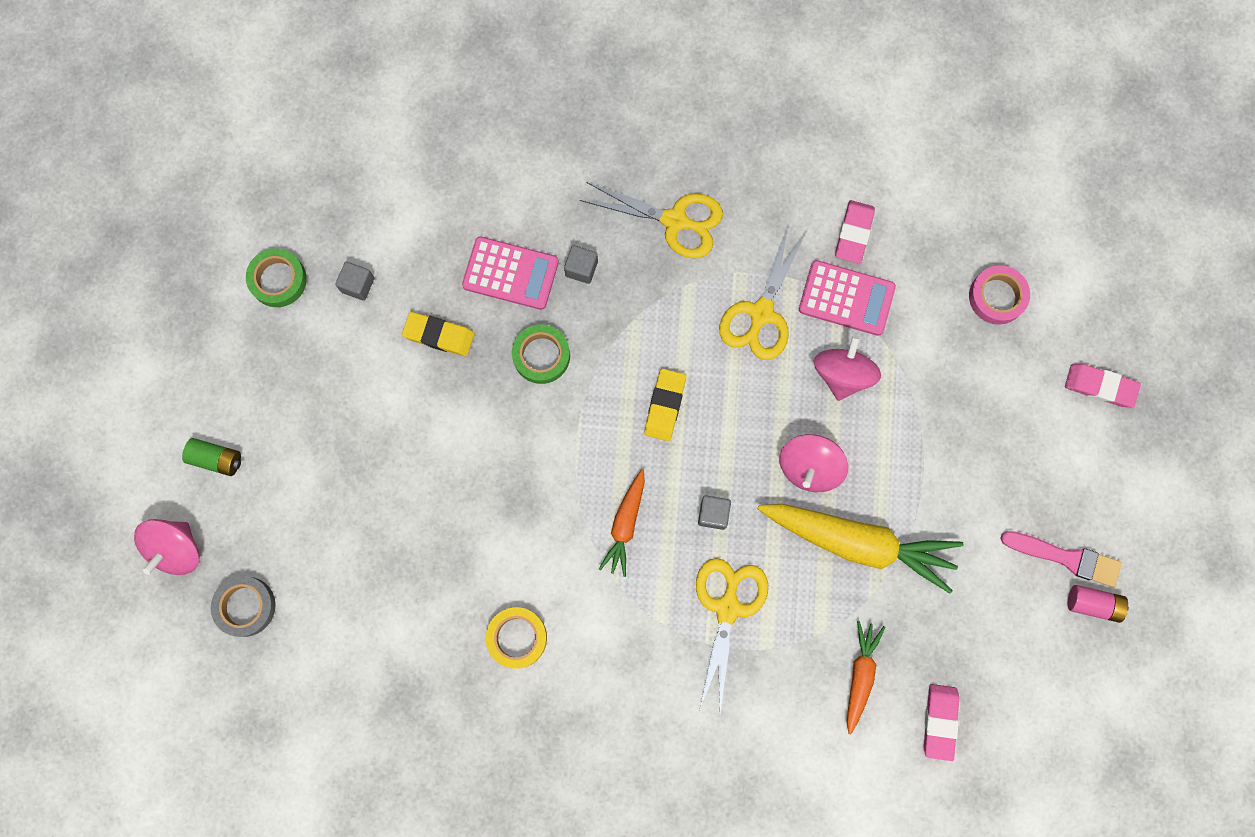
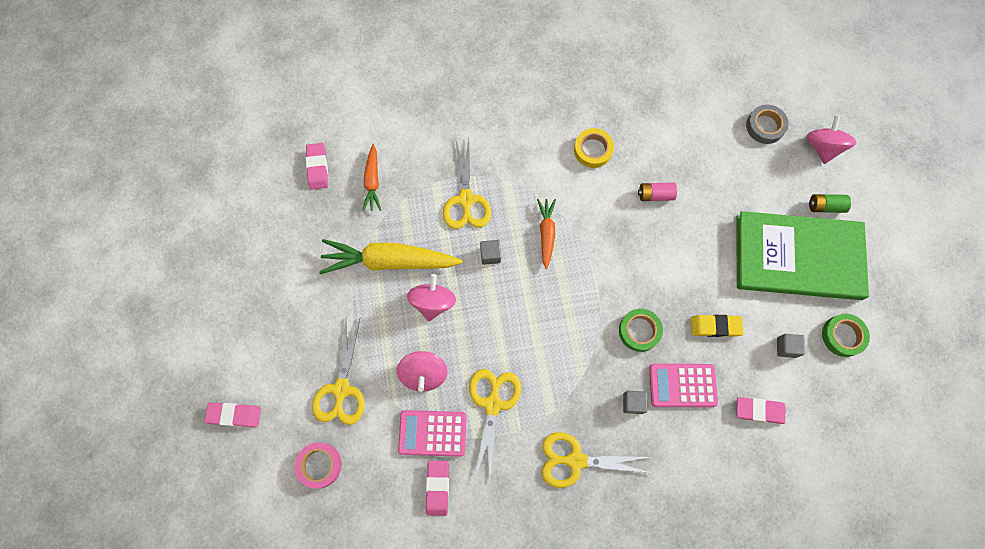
camera: 165 degrees right, 5 degrees down
(288, 397) = (798, 257): none -> green book
(426, 219) = (759, 411): none -> pink eraser
(665, 406) = (543, 318): yellow eraser -> none
(954, 383) = (341, 389): none -> yellow scissors
(1065, 558) = (247, 287): pink brush -> none
(1093, 604) = (226, 262): pink battery -> pink battery (655, 195)

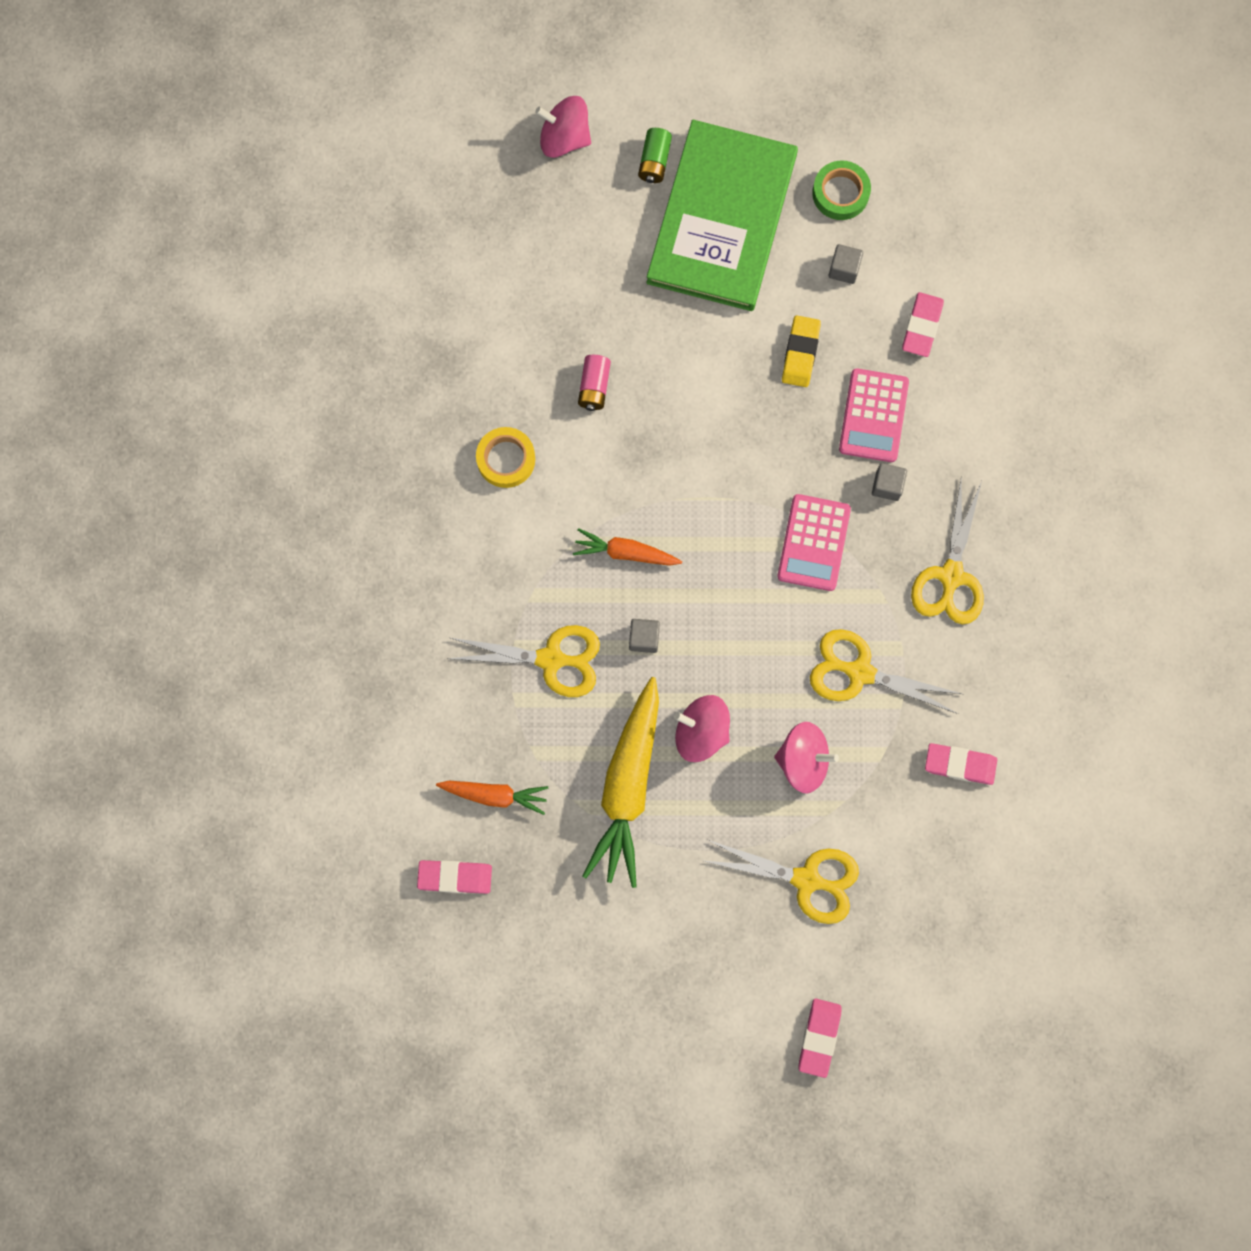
camera: 80 degrees left, 5 degrees up
(319, 465) = (907, 922): pink tape -> none
(432, 433) = (886, 760): pink calculator -> pink calculator (813, 543)
(639, 331) = (790, 455): green tape -> none
(765, 126) = (516, 207): grey tape -> none

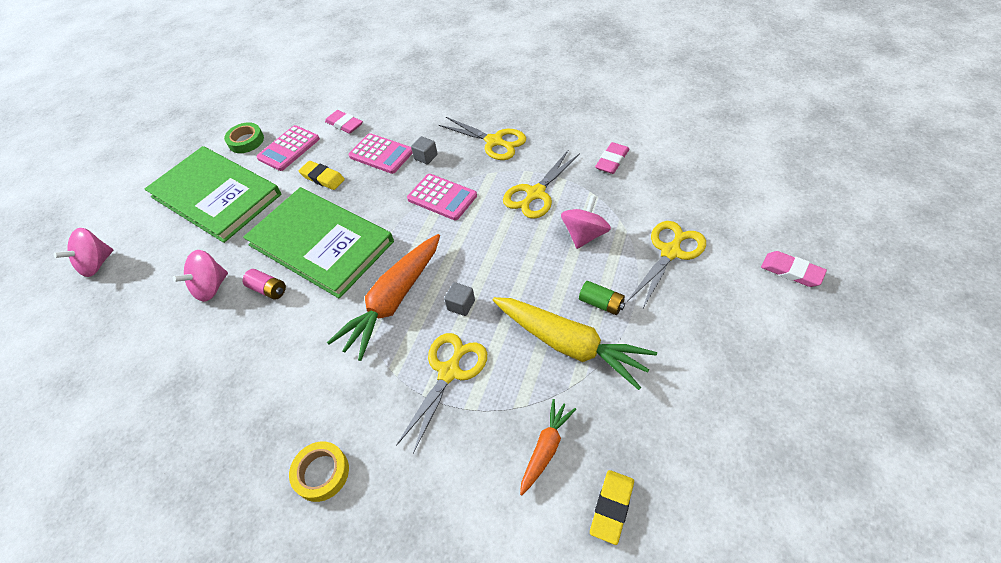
camera: 65 degrees left, 25 degrees down
(455, 877) = (612, 507): pink eraser -> yellow eraser
(506, 459) = (281, 361): yellow tape -> yellow tape (321, 473)
(626, 552) = (394, 300): orange carrot -> orange carrot, size x1.88
(654, 161) = (154, 220): green battery -> green battery (601, 303)
(684, 414) = (321, 243): none -> green book
(701, 732) = (544, 287): pink spinning top -> pink spinning top (211, 287)
(844, 269) = (289, 148): grey cube -> pink calculator

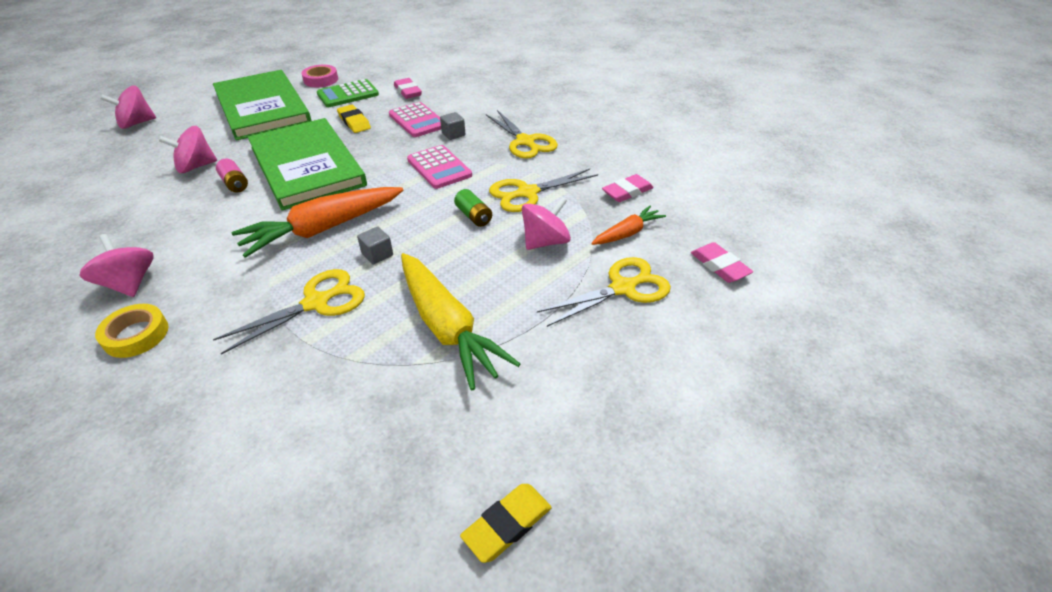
camera: 20 degrees right, 10 degrees down
(246, 141) = (321, 80): green tape -> pink tape
(267, 431) = (130, 284): none -> pink spinning top
(289, 148) = (348, 94): pink calculator -> green calculator
(545, 449) = (340, 407): orange carrot -> orange carrot (627, 233)
(601, 303) = (510, 305): green battery -> green battery (474, 216)
(612, 507) = (354, 493): yellow eraser -> yellow eraser (507, 524)
(791, 271) = (750, 358): pink eraser -> pink eraser (719, 266)

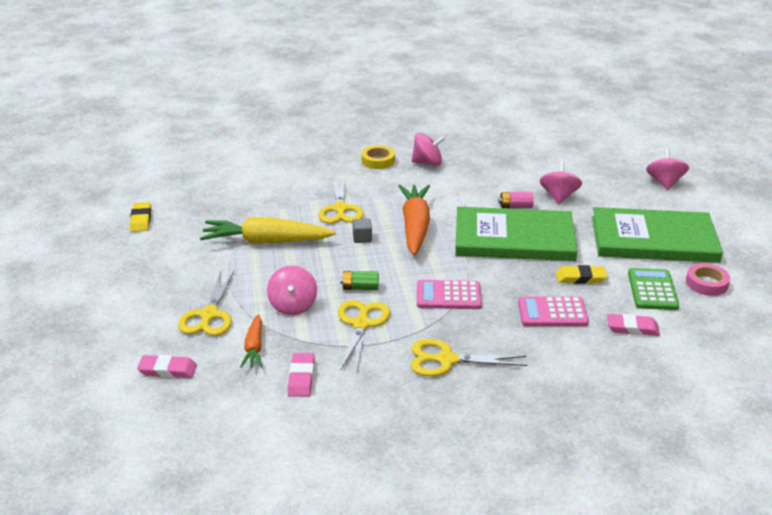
camera: 125 degrees right, 10 degrees down
(453, 134) = (503, 323): grey cube -> none

